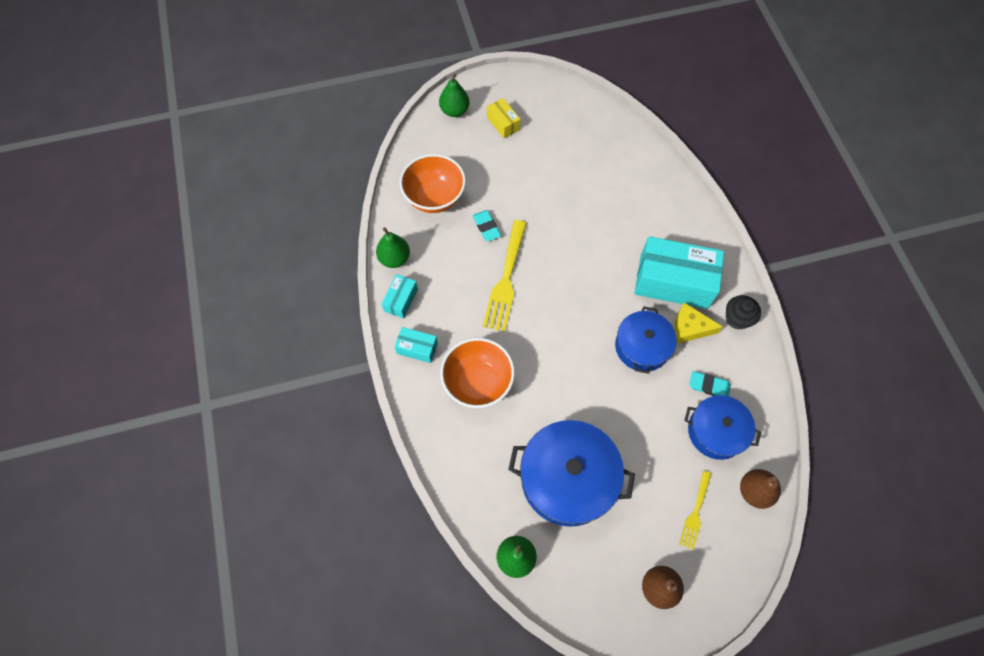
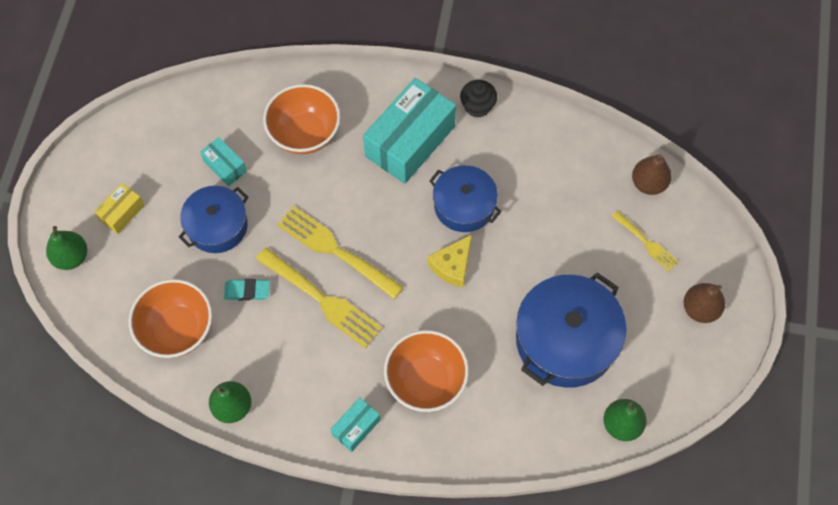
camera: 65 degrees left, 0 degrees up
(401, 300) = (288, 421): turquoise box -> turquoise box (225, 166)
(503, 123) = (122, 213): yellow box -> yellow box turned 45 degrees counterclockwise
(550, 270) = (335, 250): none -> yellow fork
(633, 206) = (305, 134): none -> orange bowl
(689, 328) = (466, 153): yellow cheese -> yellow cheese (452, 266)
(709, 386) = (532, 167): turquoise eraser -> none
(716, 431) = (579, 185): blue pot -> blue pot (217, 226)

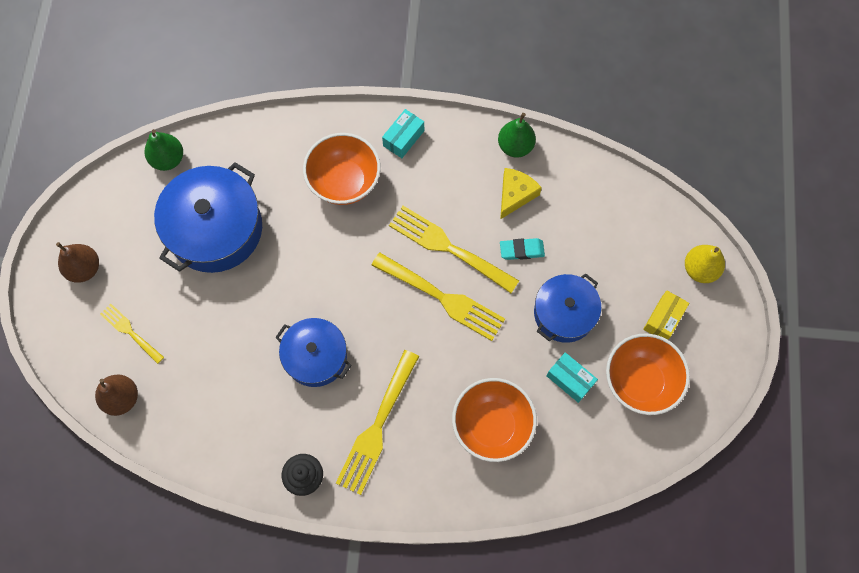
camera: 175 degrees right, 5 degrees up
(71, 257) = (700, 269): green pear -> yellow pear
(177, 330) = (580, 208): orange bowl -> orange bowl (640, 381)
(410, 141) = (377, 426): turquoise box -> yellow fork
(452, 266) = (325, 292): yellow cheese -> yellow cheese (515, 195)

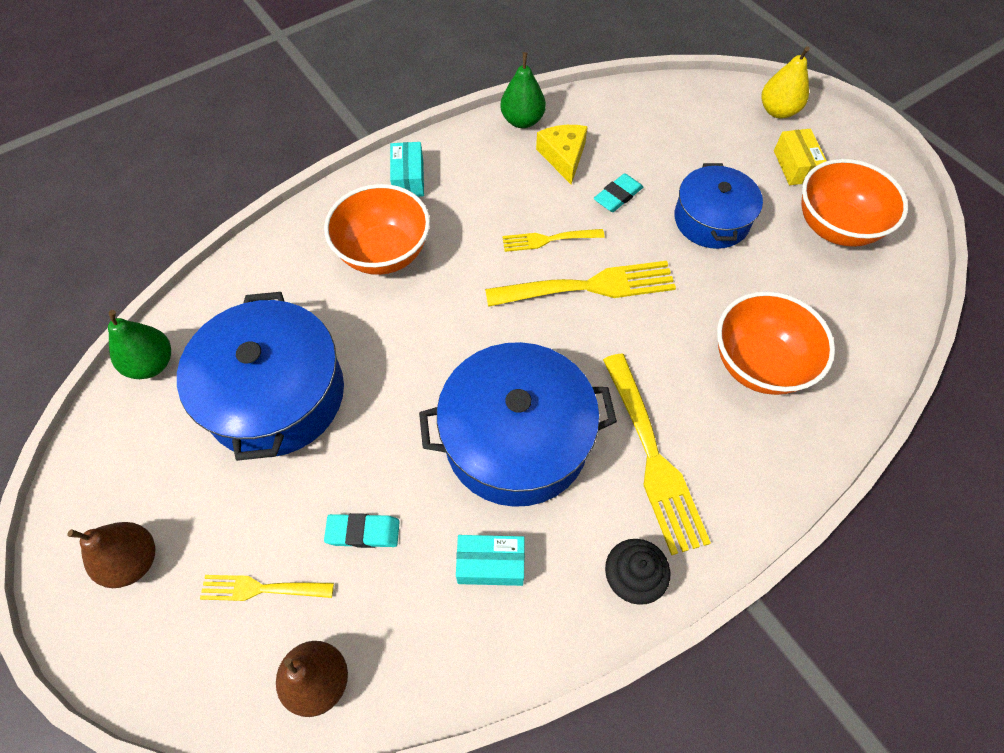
camera: 40 degrees left, 10 degrees down
(198, 343) = (363, 532): none -> turquoise eraser
(315, 356) = (516, 439): blue pot -> blue pot, size x1.59
(448, 247) = (548, 239): yellow fork -> yellow fork, size x0.56
(570, 379) = (779, 270): turquoise box -> turquoise box (491, 564)

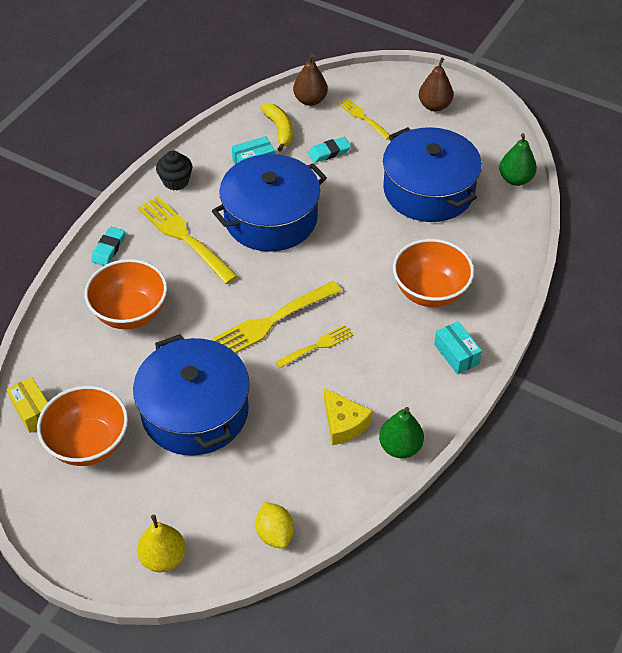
camera: 155 degrees right, 10 degrees down
(261, 588) = (363, 117): yellow fork -> yellow fork turned 105 degrees counterclockwise
(412, 625) = (279, 130): none -> yellow banana
(618, 196) = (280, 404): turquoise eraser -> turquoise eraser (108, 248)
(671, 96) = (275, 534): none -> yellow lemon
(711, 220) = (195, 411): blue pot -> blue pot, size x1.59
(795, 166) = (134, 495): yellow box -> yellow box (33, 411)

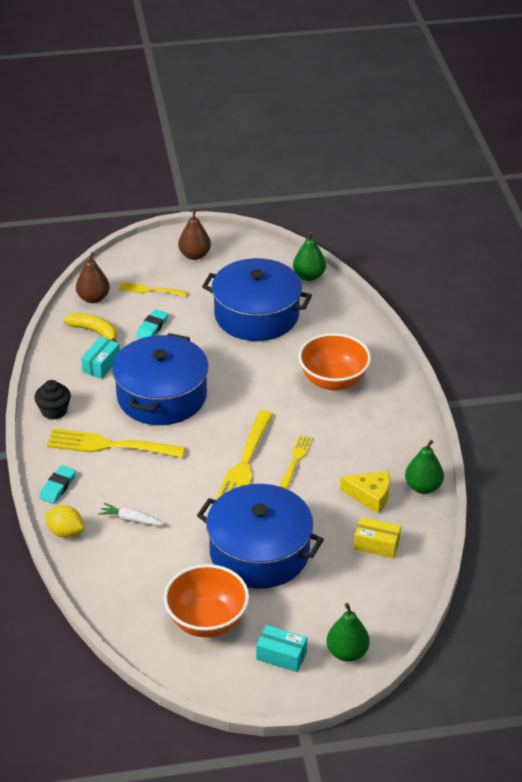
camera: 40 degrees left, 10 degrees down
(33, 411) = (137, 628): yellow box -> yellow box (376, 545)
(108, 248) = (58, 487): turquoise eraser -> turquoise eraser turned 45 degrees clockwise
(130, 313) = (131, 519): orange bowl -> white carrot
(163, 558) = (347, 652): yellow pear -> green pear
(275, 534) = (403, 589): yellow lemon -> yellow lemon (65, 532)
(456, 354) = (395, 409): turquoise box -> turquoise box (281, 655)

